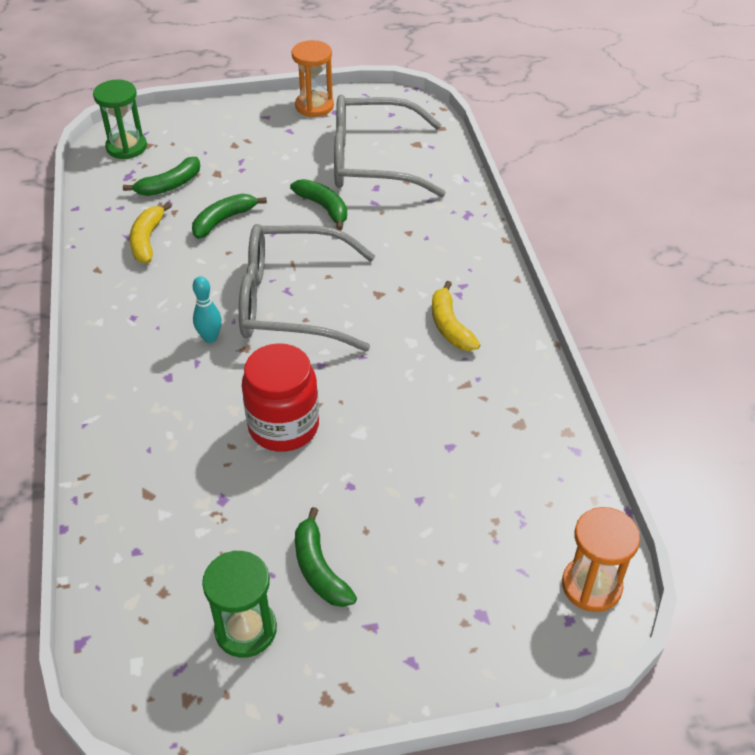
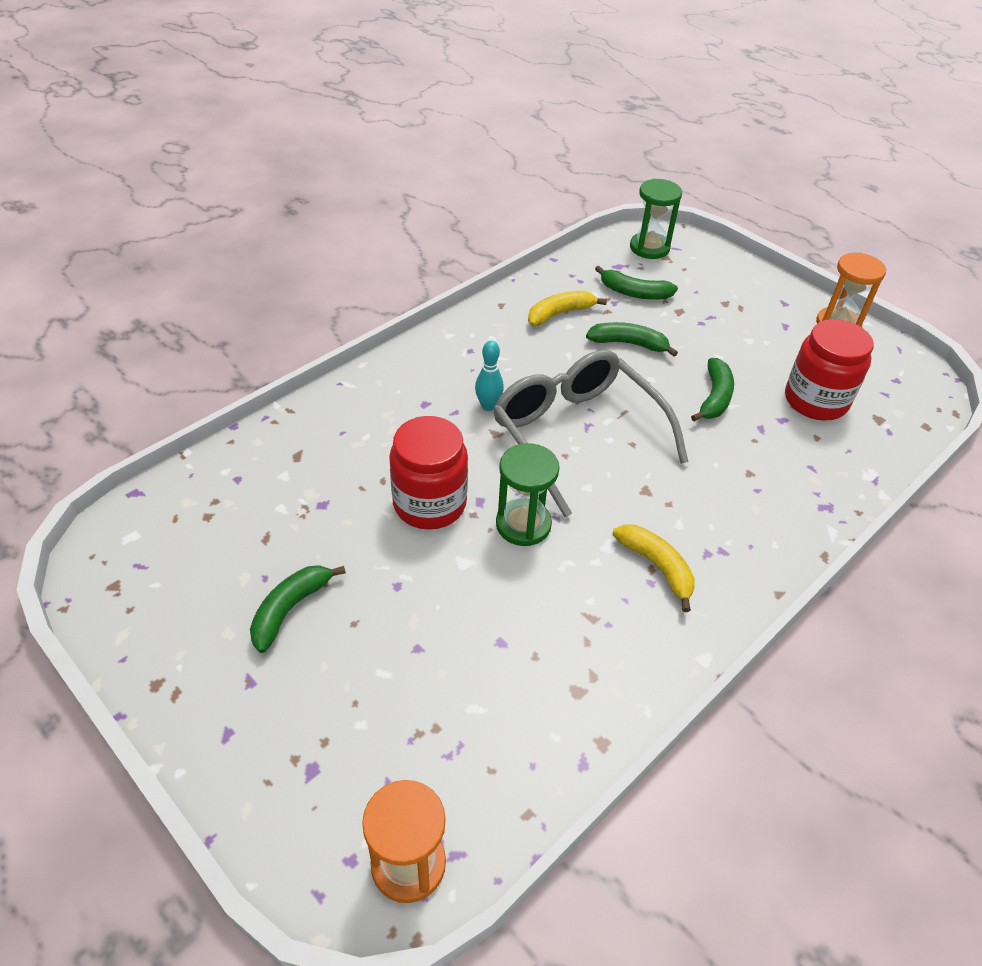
camera: 55 degrees right, 0 degrees up
(246, 629) = (199, 589): green hourglass -> green hourglass (523, 524)
(374, 161) = (815, 401): grey glasses -> red jar
(450, 326) = (657, 567): yellow banana -> yellow banana turned 105 degrees clockwise

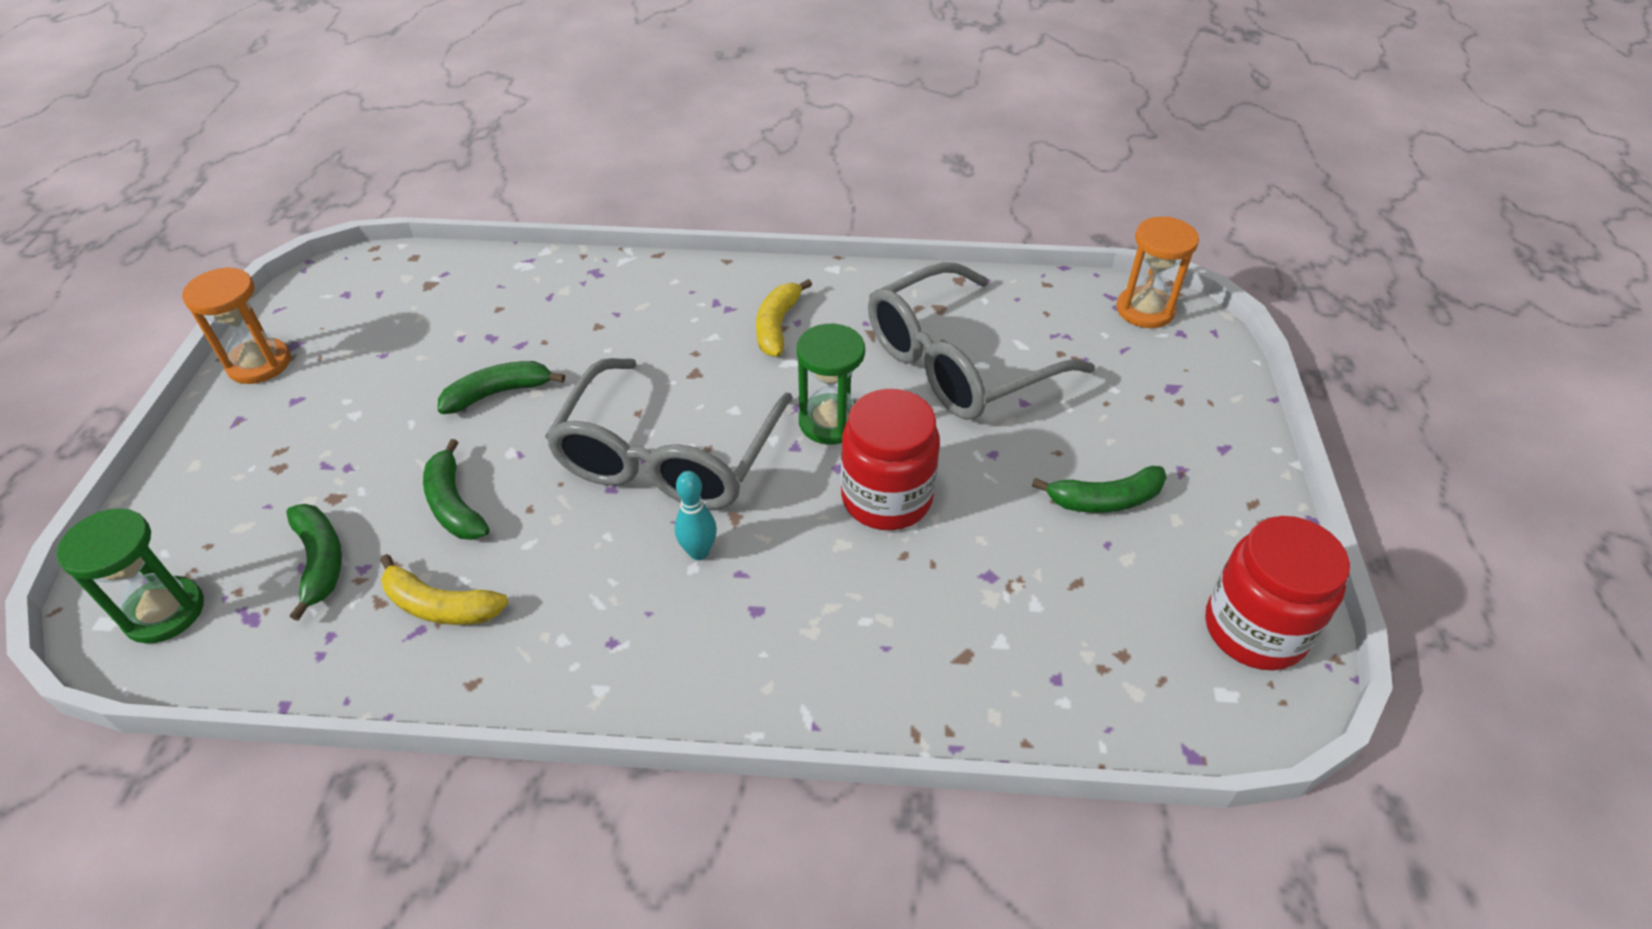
camera: 130 degrees left, 0 degrees up
(500, 646) = (960, 362): none -> grey glasses
(815, 401) = (436, 328): red jar -> red jar (1254, 629)

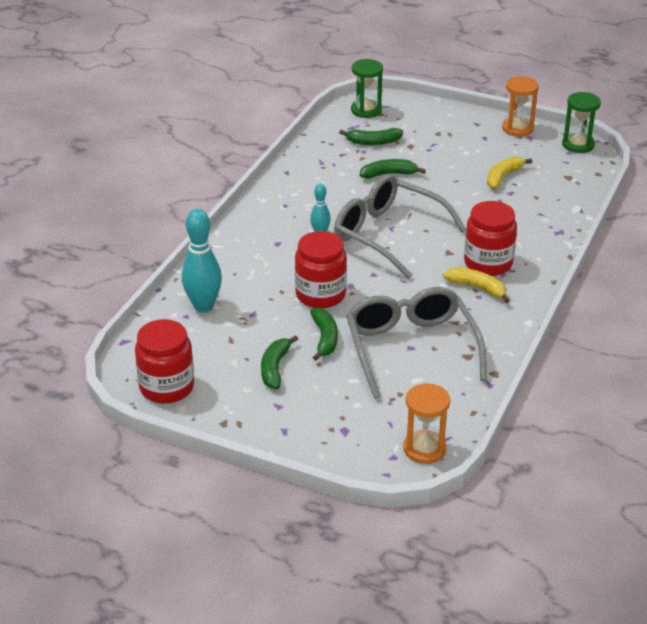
camera: 110 degrees right, 10 degrees down
(440, 606) = (331, 167): yellow banana -> yellow banana (503, 177)
(498, 393) = (462, 191): green banana -> green banana (325, 338)
(708, 327) = (488, 263): none -> red jar
(830, 422) = (385, 289): green hourglass -> green hourglass (578, 145)
(1012, 661) = (203, 306): none -> turquoise bowling pin

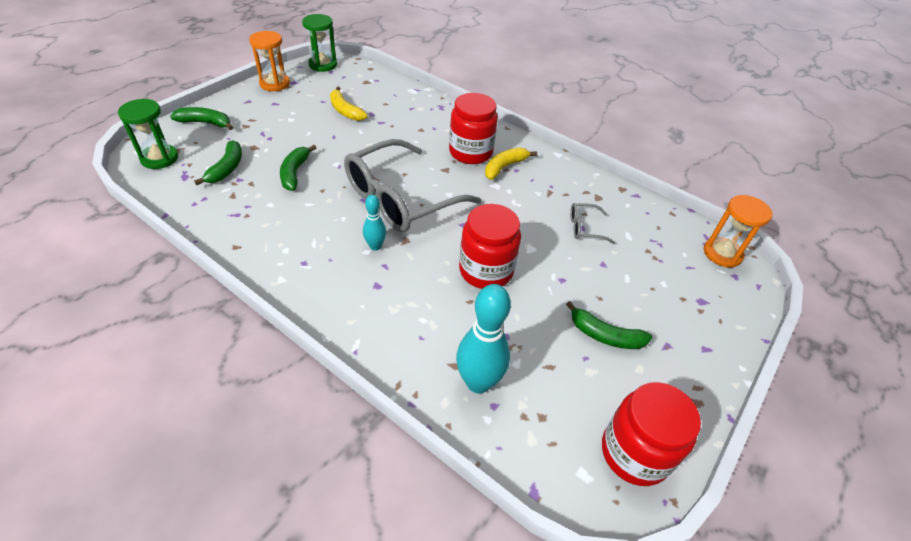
camera: 80 degrees left, 10 degrees up
(325, 338) = (560, 284): green banana -> green banana (205, 123)
(411, 349) = (585, 227): grey glasses -> grey glasses, size x0.40

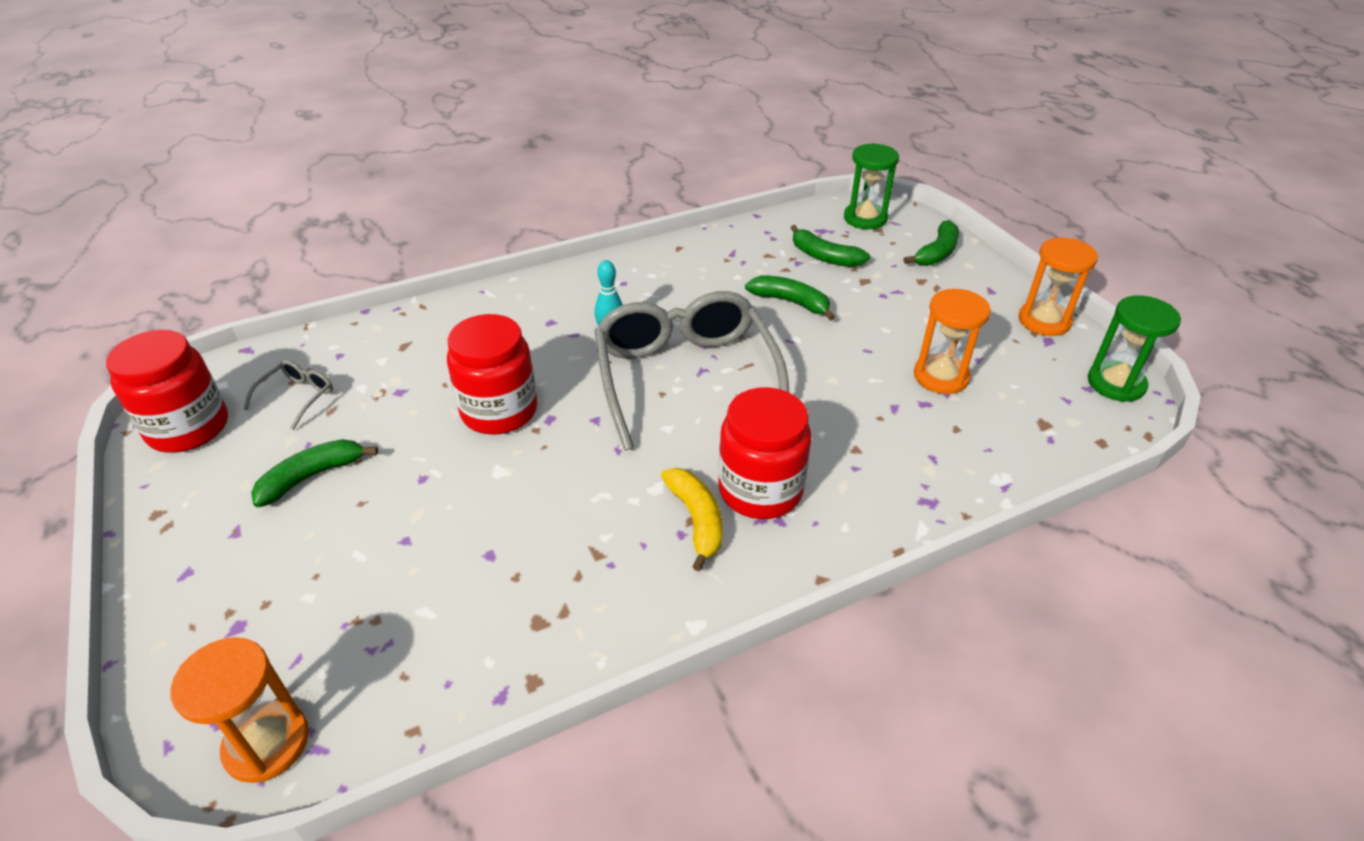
camera: 120 degrees right, 5 degrees down
(345, 111) = (941, 376): yellow banana -> orange hourglass
(478, 382) = (371, 353): turquoise bowling pin -> none
(585, 227) = (486, 559): grey glasses -> grey glasses (297, 398)

